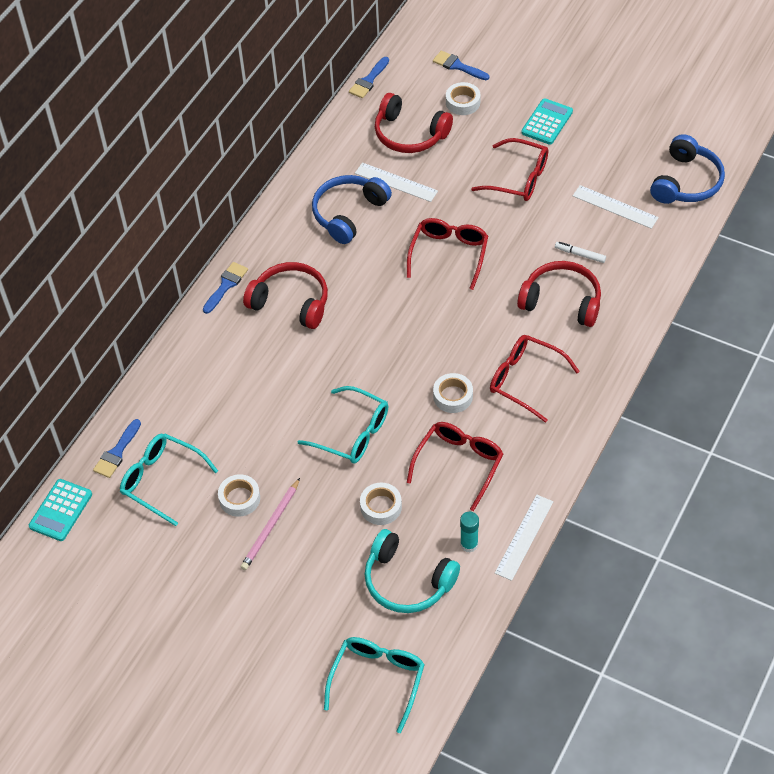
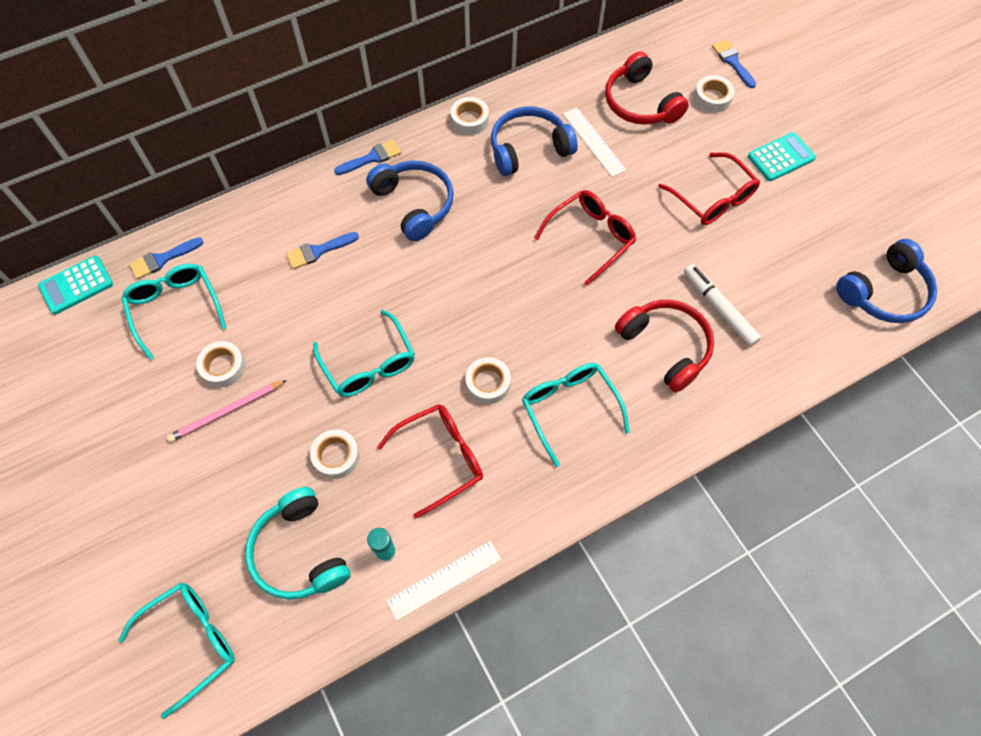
camera: 30 degrees right, 10 degrees up
(282, 215) = (469, 120): none -> white tape
(291, 302) = (414, 204): red headphones -> blue headphones
(368, 80) = (640, 35): blue brush -> blue brush (318, 251)
(525, 380) = (569, 409): red glasses -> turquoise glasses
(580, 254) = (719, 308): white marker -> white marker, size x1.70
(615, 207) = (790, 278): white ruler -> none

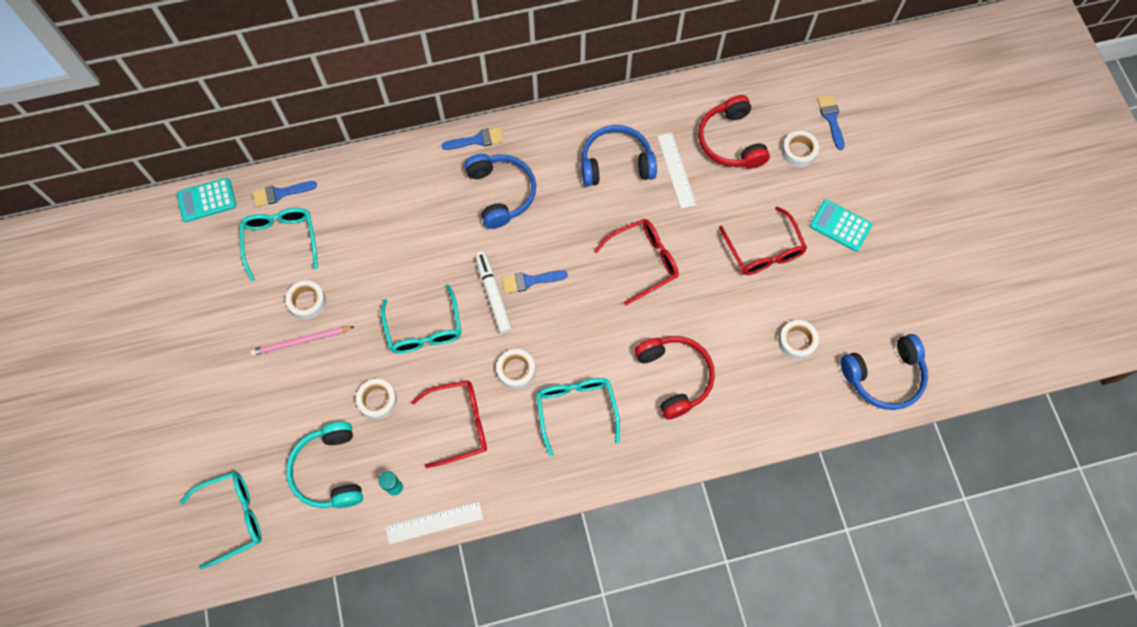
camera: 15 degrees right, 5 degrees up
(318, 251) = (409, 217): blue brush -> blue brush (529, 281)
(469, 120) = (572, 122): white tape -> white tape (797, 341)
(719, 308) = (732, 354): white marker -> white marker (493, 294)
(781, 157) = (840, 226): turquoise calculator -> turquoise calculator turned 135 degrees counterclockwise

